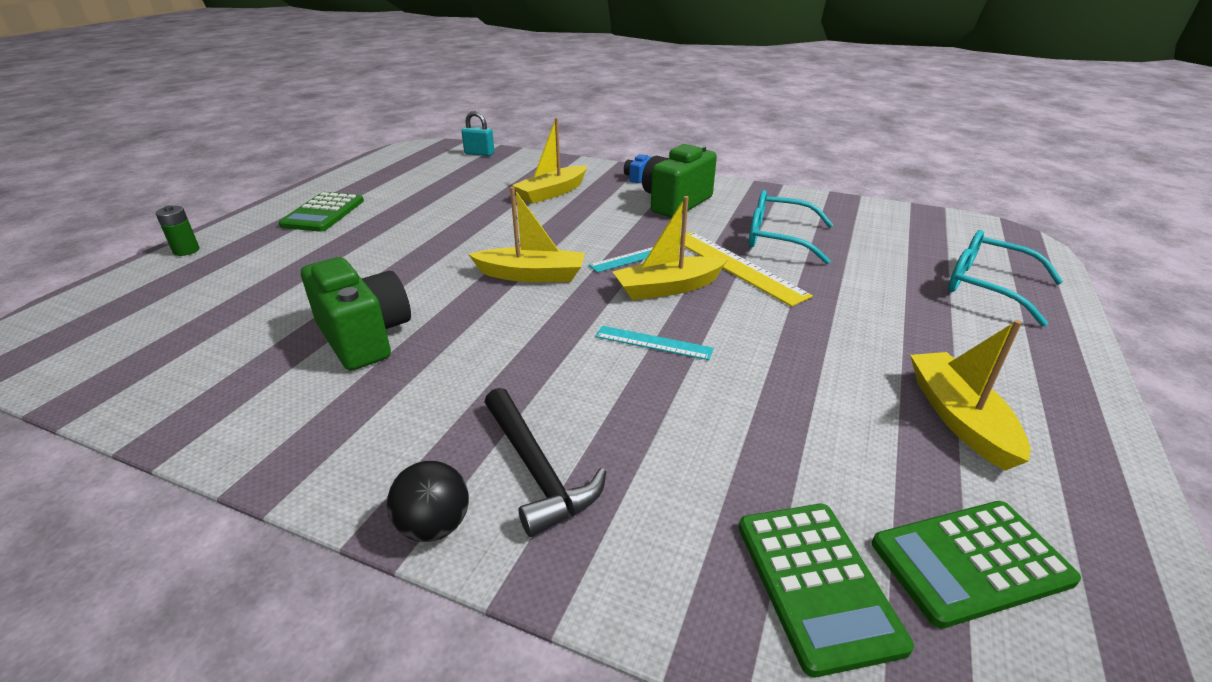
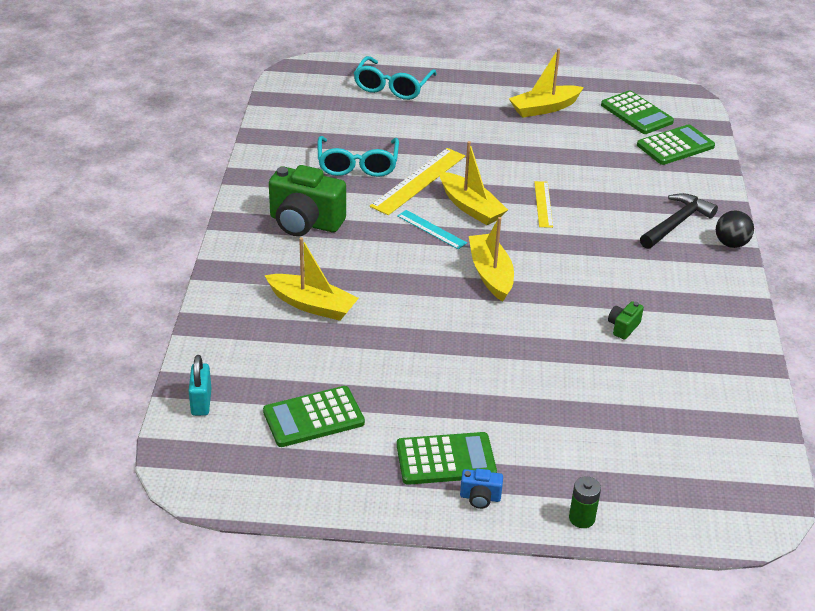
camera: 110 degrees left, 5 degrees up
(364, 337) = (623, 327): green camera -> green camera, size x0.44
(425, 179) = (313, 417): none -> green calculator
(637, 178) = (244, 256): blue camera -> blue camera (480, 497)
(653, 343) = (543, 204): turquoise ruler -> yellow ruler

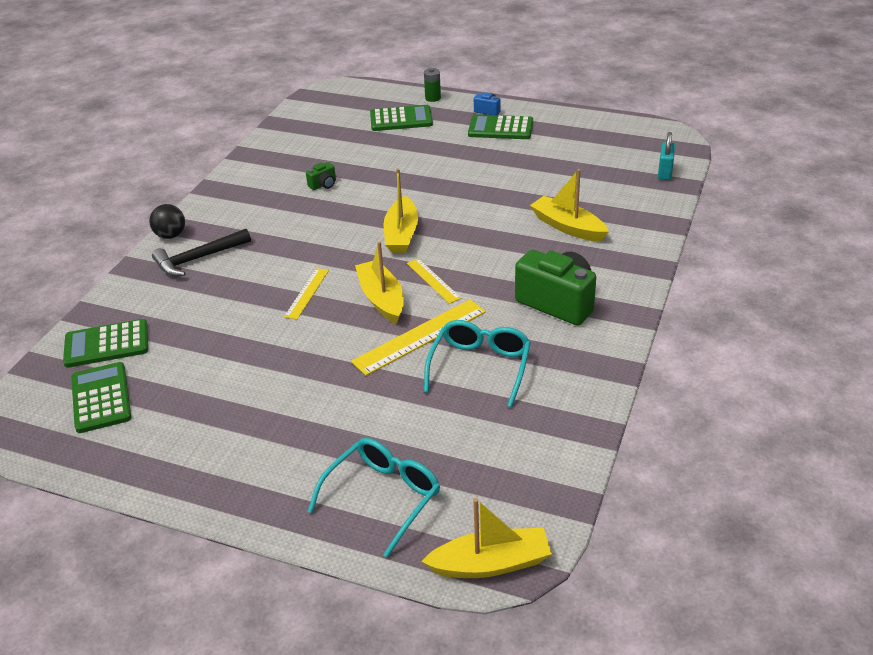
camera: 160 degrees left, 0 degrees up
(313, 417) = (583, 156): green calculator -> green calculator (401, 119)
(431, 229) = (433, 280): turquoise ruler -> yellow ruler
(544, 108) = (205, 424): yellow boat -> yellow boat (490, 564)

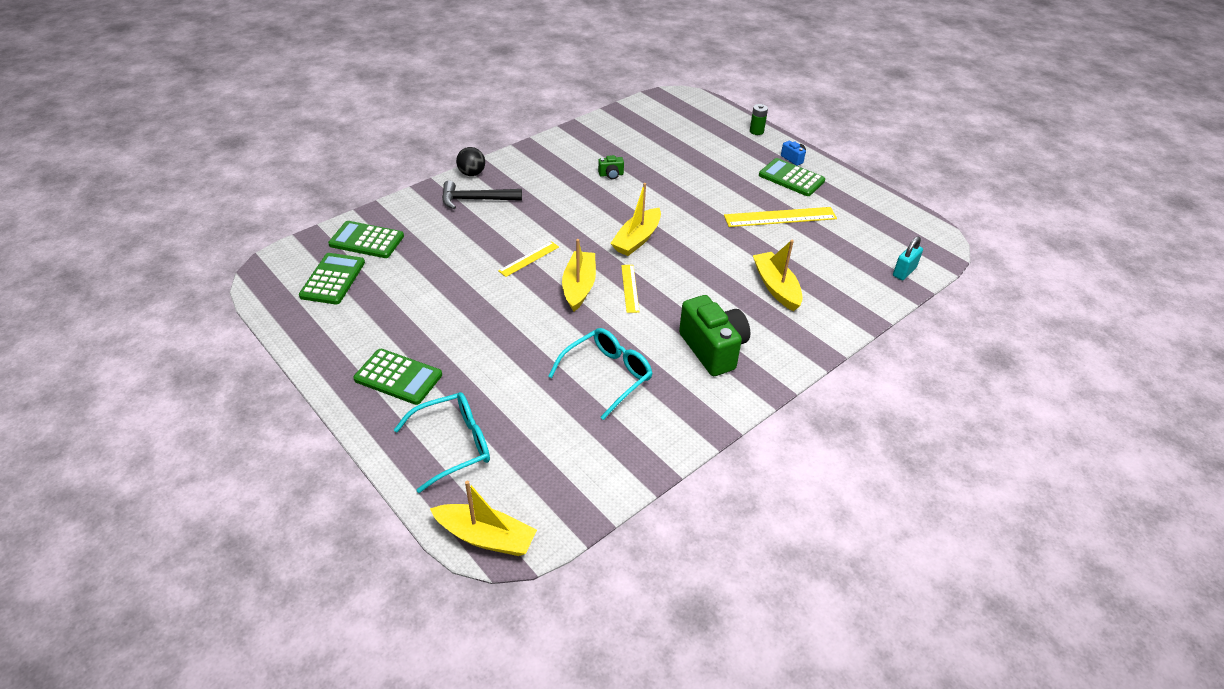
camera: 25 degrees right, 5 degrees up
(401, 119) = (715, 141): green calculator -> green calculator (398, 377)
(420, 336) = (582, 330): yellow ruler -> yellow ruler (780, 217)

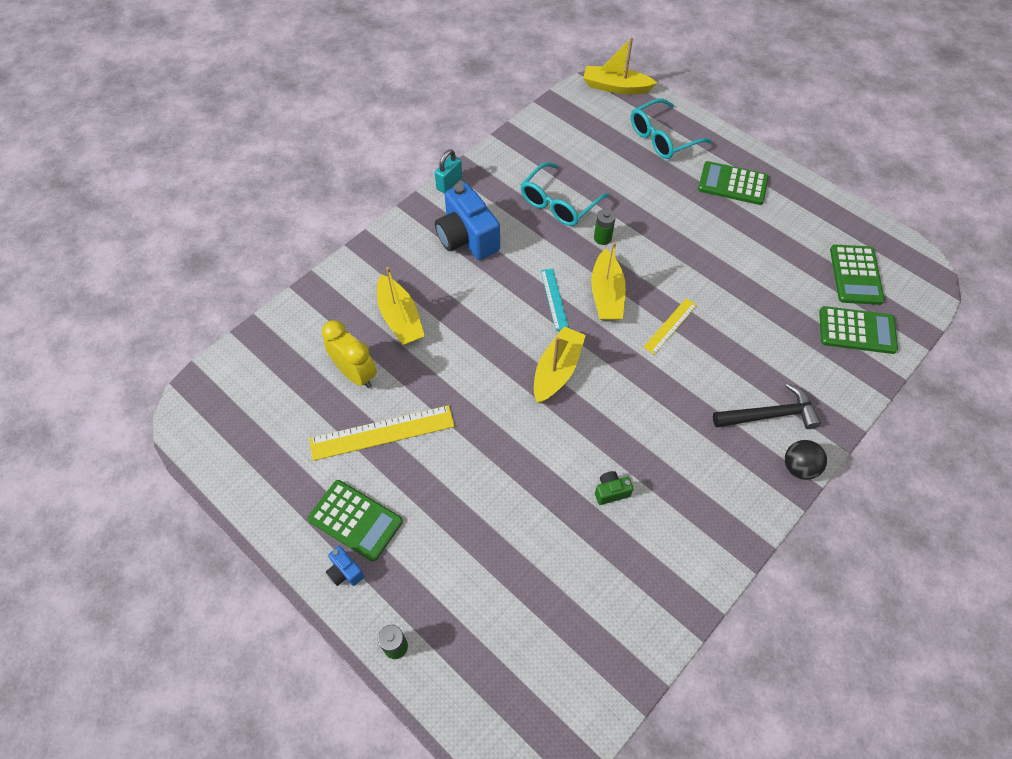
camera: 175 degrees right, 15 degrees up
(568, 335) = (602, 238): none -> green battery
(630, 288) = (554, 299): yellow ruler -> turquoise ruler
(713, 349) = (467, 238): green camera -> blue camera
(809, 253) = (355, 374): none -> yellow clock
(904, 272) = (252, 357): turquoise padlock -> turquoise padlock (449, 183)

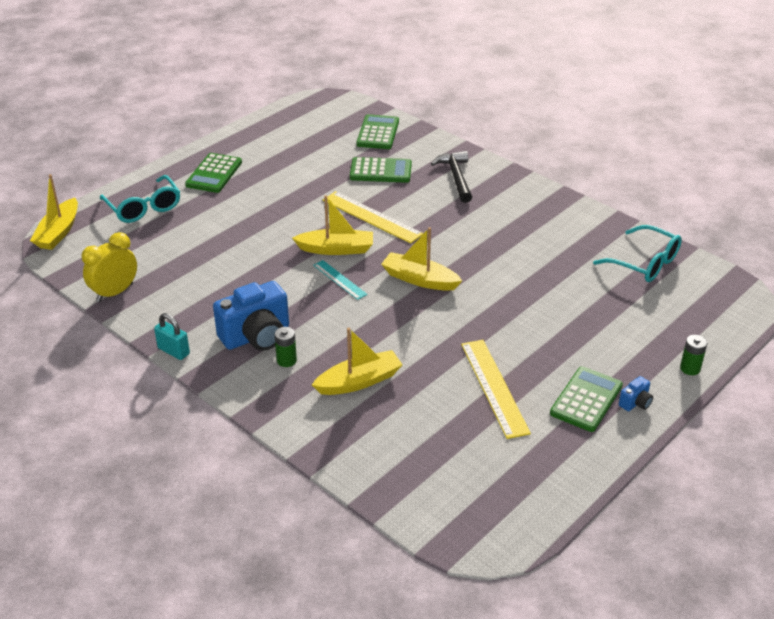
camera: 90 degrees left, 20 degrees down
(355, 374) = (428, 410): yellow clock -> yellow clock (115, 292)
(554, 299) = (339, 280): turquoise ruler -> turquoise ruler turned 60 degrees clockwise
(558, 203) = (219, 274): turquoise glasses -> turquoise glasses (645, 263)
(602, 238) = (268, 249): green battery -> green battery (286, 360)
(611, 491) = (533, 254): green camera -> none
(670, 326) = (372, 217): yellow ruler -> yellow ruler, size x1.72
(799, 467) = (499, 169): black ball -> none
(856, 275) = (324, 127): green calculator -> green calculator (380, 171)

